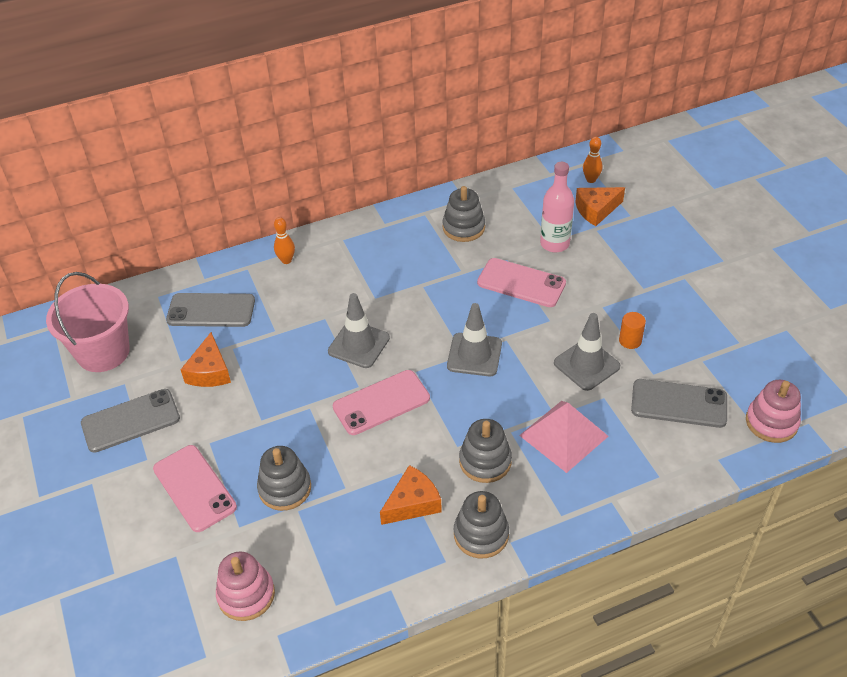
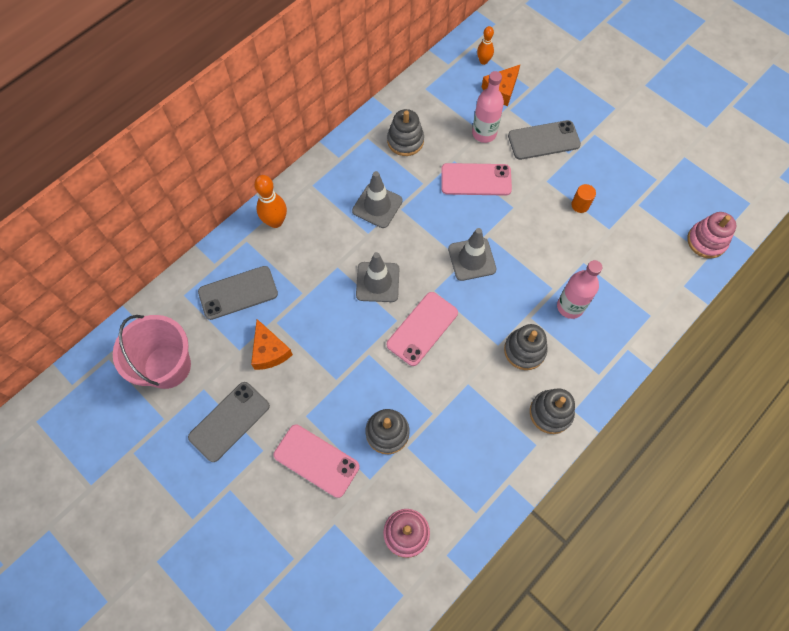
camera: 25 degrees left, 20 degrees up
(286, 260) = (275, 221): orange bowling pin -> orange bowling pin, size x1.58
(412, 503) = (489, 407): orange cheese -> none
(563, 435) = (570, 306): pink pyramid -> pink bottle
(586, 365) = (558, 238): grey traffic cone -> grey traffic cone (377, 206)
(679, 403) = (638, 248): grey phone -> grey phone (543, 140)

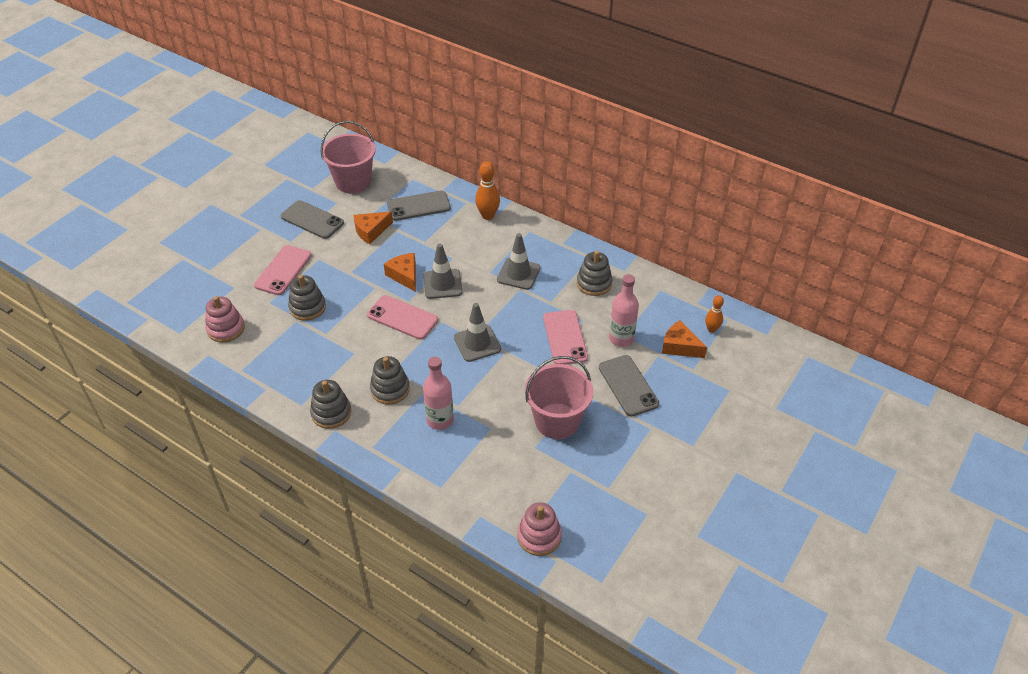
camera: 80 degrees right, 20 degrees down
(238, 293) = (418, 206): grey phone -> grey phone turned 75 degrees counterclockwise
(356, 320) = (404, 275): none -> orange cheese
(580, 205) = (557, 421): orange cylinder -> pink bucket

